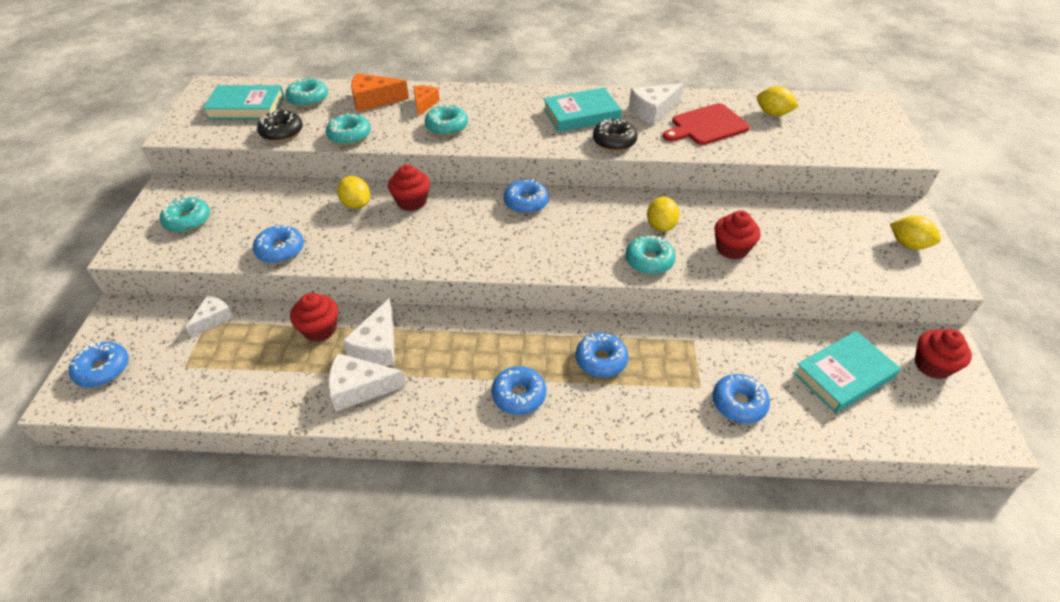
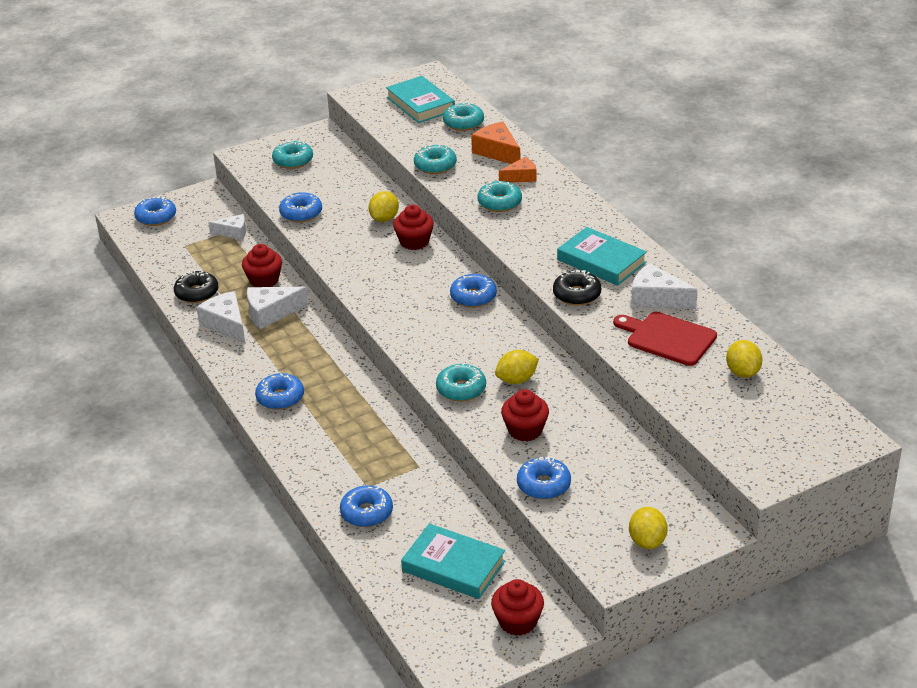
camera: 60 degrees right, 10 degrees down
(282, 132) = (406, 135): black donut -> black donut (197, 293)
(601, 360) = (351, 424): blue donut -> blue donut (543, 485)

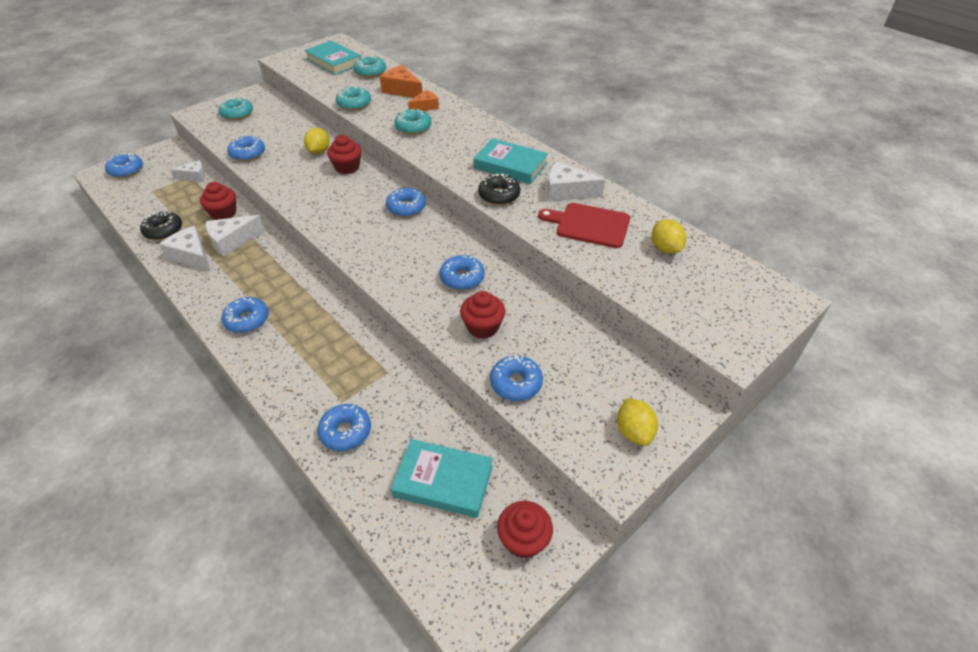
camera: 15 degrees left, 10 degrees up
(461, 389) = (414, 293): turquoise donut -> none
(517, 380) = (462, 278): yellow lemon -> blue donut

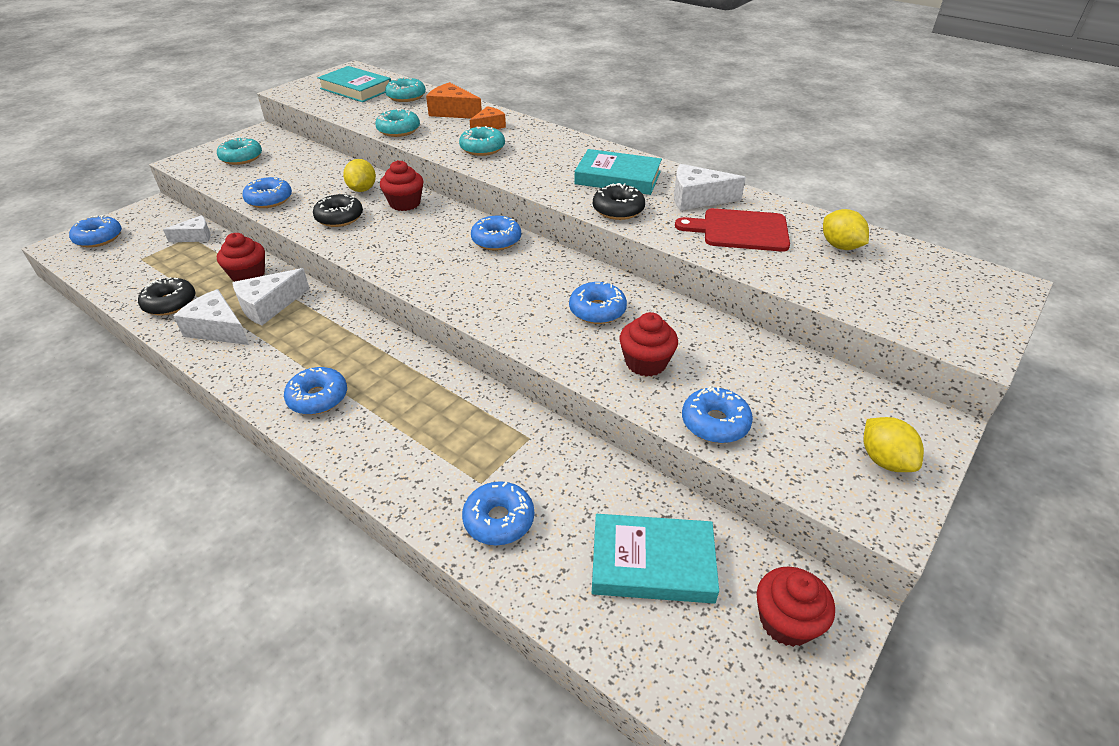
camera: 10 degrees left, 5 degrees down
(295, 175) = (339, 217): none -> black donut

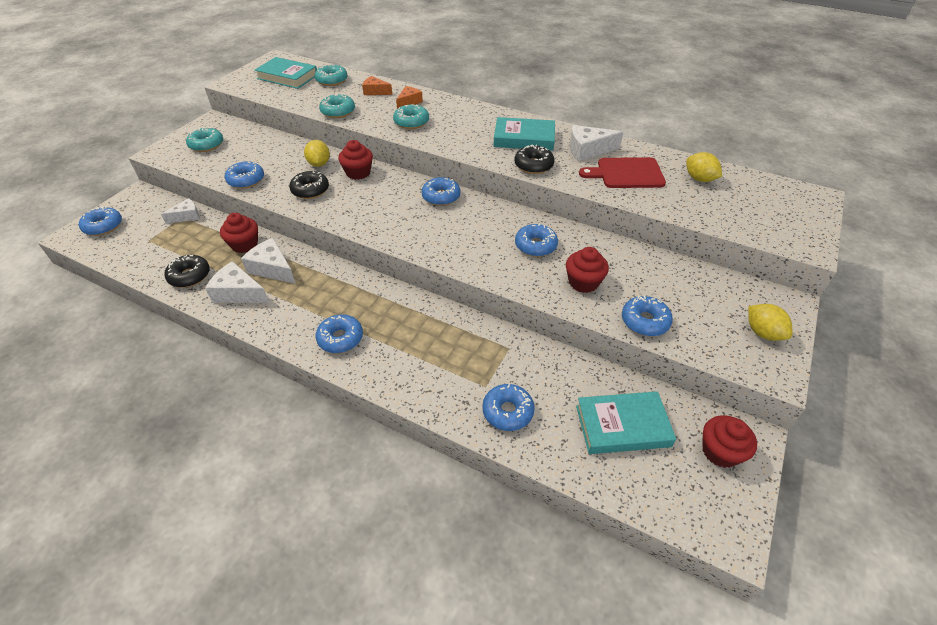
camera: 10 degrees left, 5 degrees up
(269, 306) = (272, 269): white cheese -> white cheese turned 90 degrees clockwise
(453, 112) = (375, 92): orange cheese -> orange cheese, size x0.65

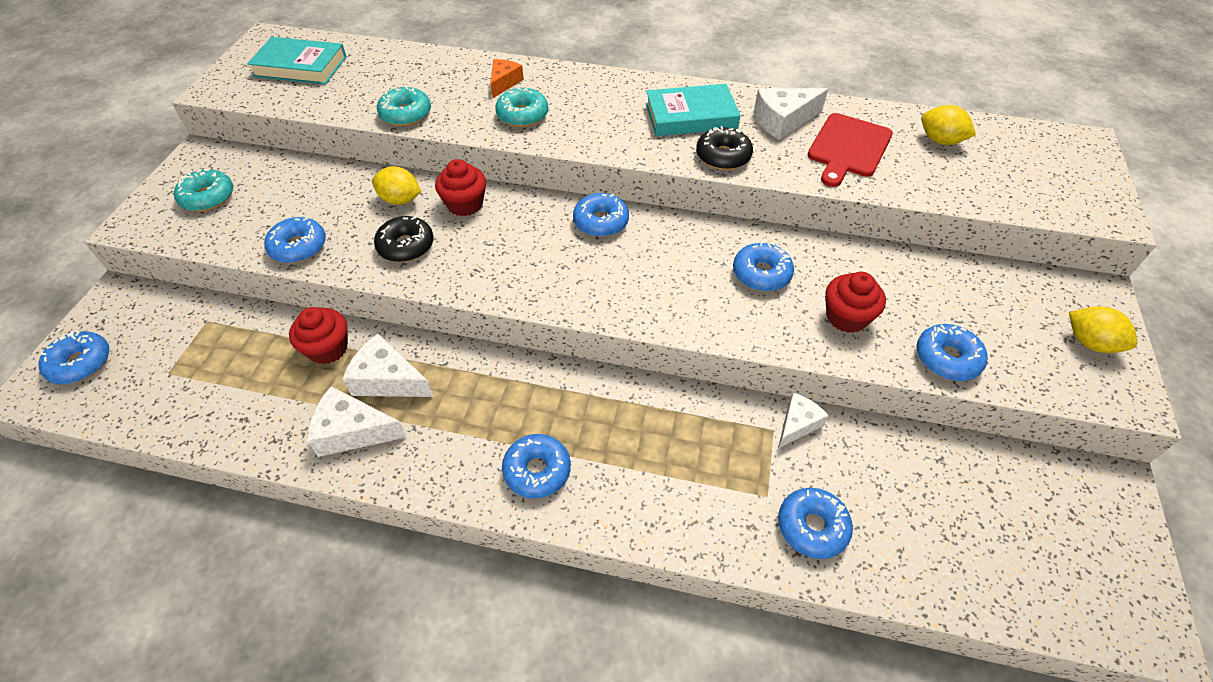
camera: 15 degrees left, 5 degrees up
(187, 216) = (215, 319): white cheese -> white cheese (797, 424)
(189, 276) = (262, 420): black donut -> none
(319, 164) = (400, 200): yellow lemon -> yellow lemon turned 45 degrees counterclockwise
(332, 80) = (372, 63): turquoise donut -> none
(375, 92) = (446, 72): orange cheese -> none
(622, 426) = (962, 509): turquoise book -> none
(626, 173) = (848, 148): red cutting board -> red cutting board turned 45 degrees counterclockwise
(720, 451) = (1089, 515): red cupcake -> none

